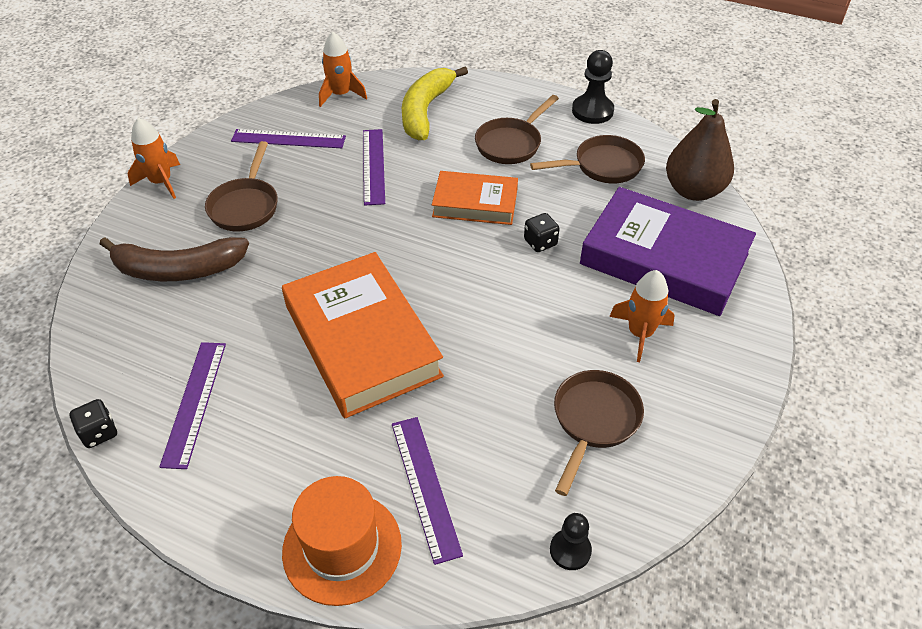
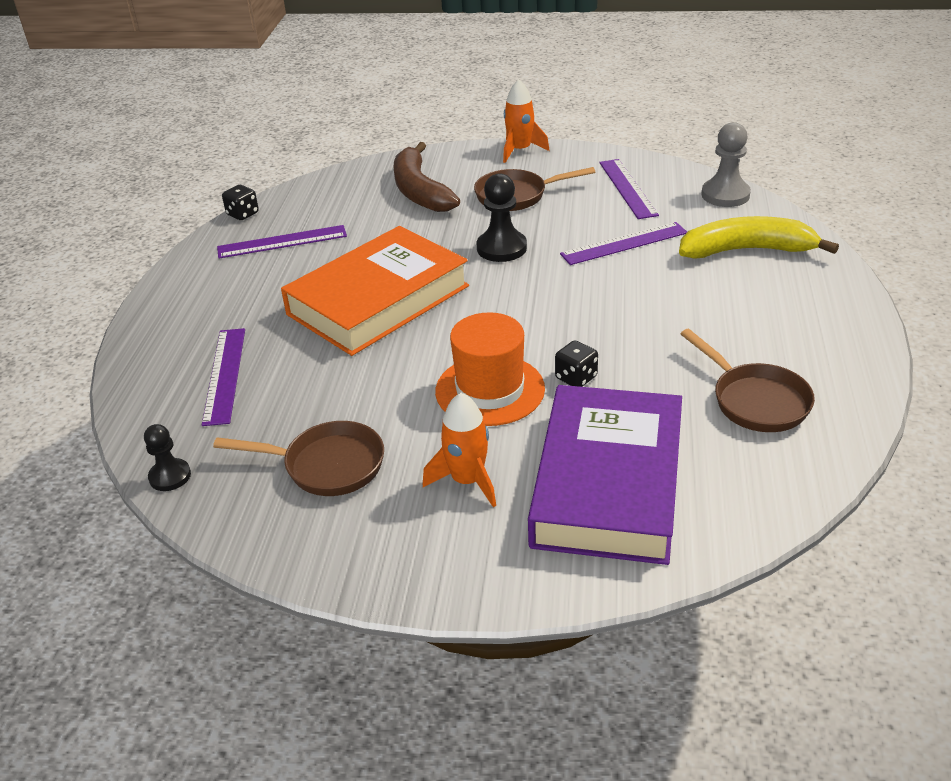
camera: 75 degrees right, 10 degrees down
(341, 95) = (725, 195): orange rocket -> grey pawn
(342, 547) = (158, 348): orange hat -> orange hat (490, 390)
(425, 486) = (224, 375): purple ruler -> purple ruler turned 60 degrees counterclockwise
(475, 203) = (611, 319): orange book -> none
(511, 143) = (739, 321): brown pan -> none
(592, 111) = (869, 371): black pawn -> black pawn (501, 248)
(693, 190) = (769, 492): brown pear -> none

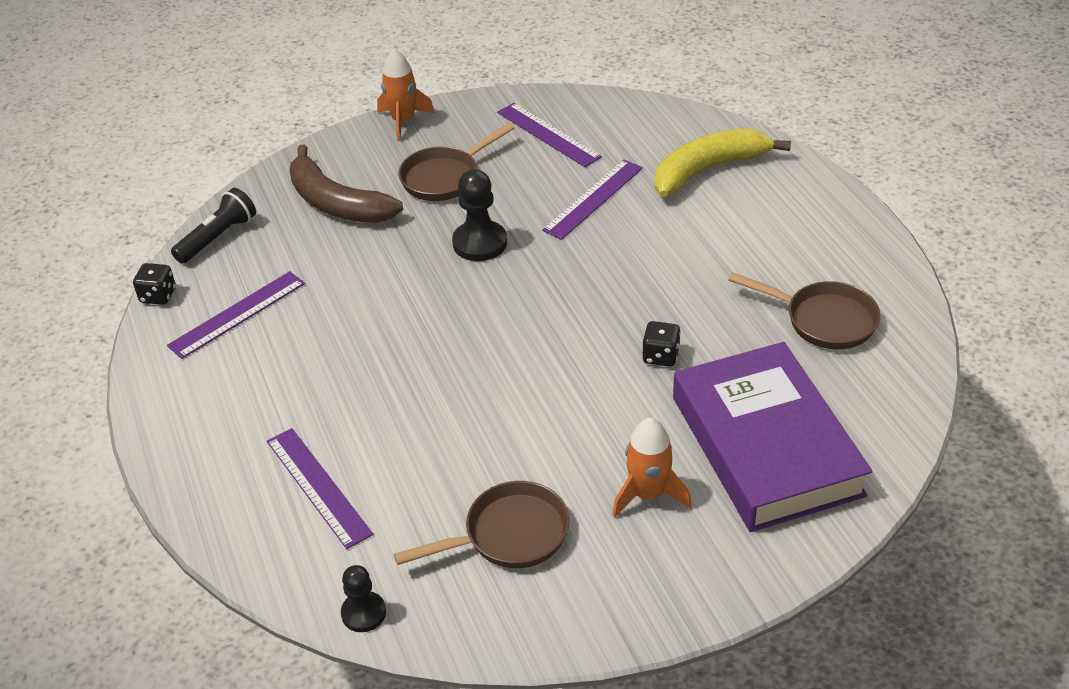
camera: 30 degrees left, 5 degrees up
(317, 189) = (218, 237): none -> black flashlight
(378, 300) = (404, 344): orange book -> none
(490, 390) = (594, 398): orange hat -> none
(725, 195) = (645, 114): grey pawn -> none

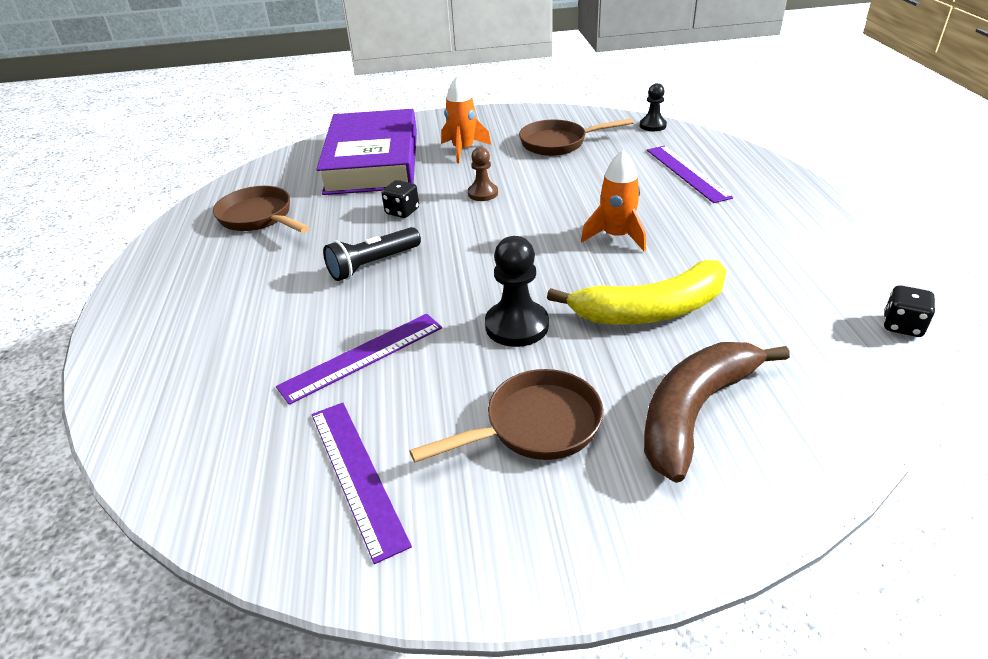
camera: 165 degrees left, 5 degrees down
(218, 237) = (858, 389): black flashlight -> black flashlight (373, 264)
(237, 314) = (793, 293): purple ruler -> none
(337, 203) = (694, 412): brown banana -> brown banana turned 105 degrees counterclockwise
(404, 121) = (581, 567): orange rocket -> orange rocket (616, 236)
(578, 403) = (483, 193): none -> brown pawn
(707, 170) = (206, 370): yellow banana -> yellow banana (651, 310)

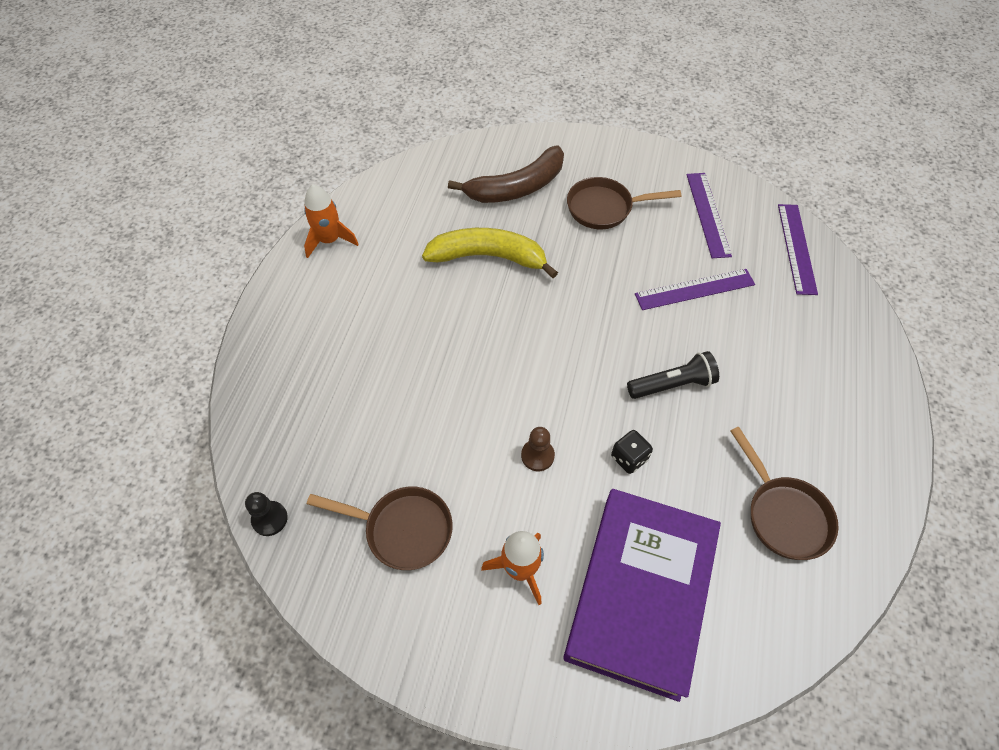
camera: 160 degrees left, 20 degrees up
(516, 326) = (583, 277): black pawn -> none
(616, 236) = (457, 337): orange rocket -> orange rocket (330, 240)
(687, 173) = (324, 401): purple ruler -> purple ruler (796, 248)
(902, 326) = (355, 193): black dice -> none

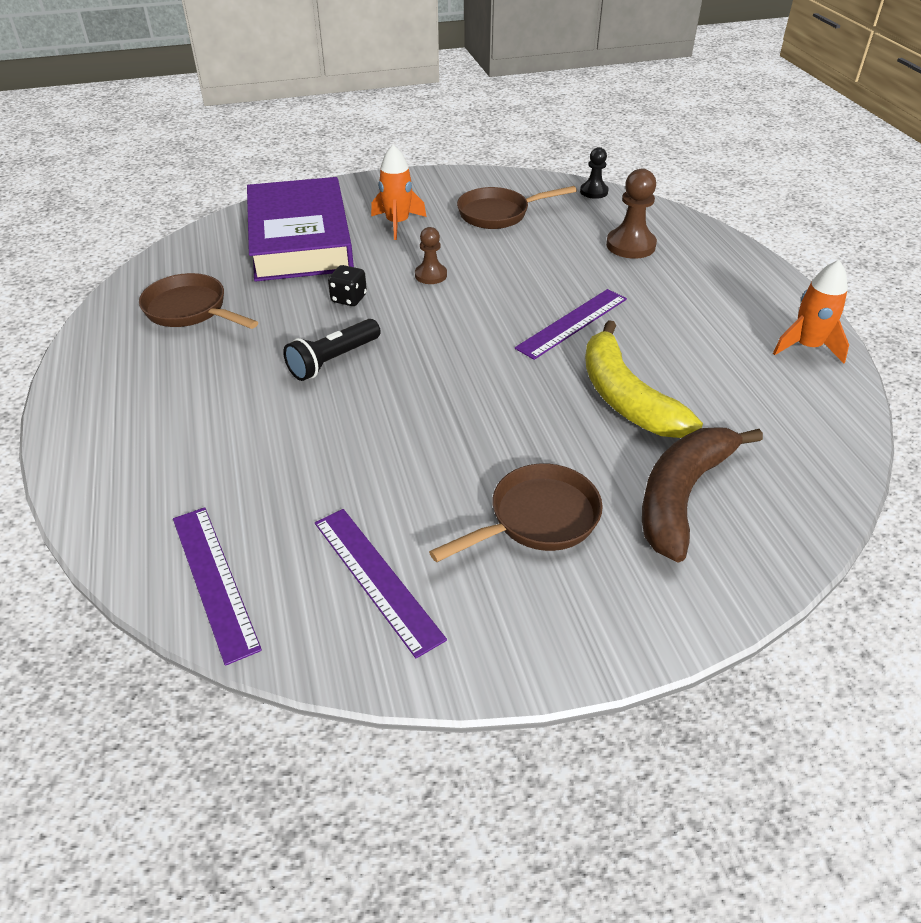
camera: 150 degrees right, 15 degrees down
(328, 406) = (630, 245): none -> brown pawn
(488, 257) = (625, 398): yellow banana -> yellow banana turned 90 degrees clockwise
(694, 289) = (350, 460): purple ruler -> purple ruler (572, 323)

